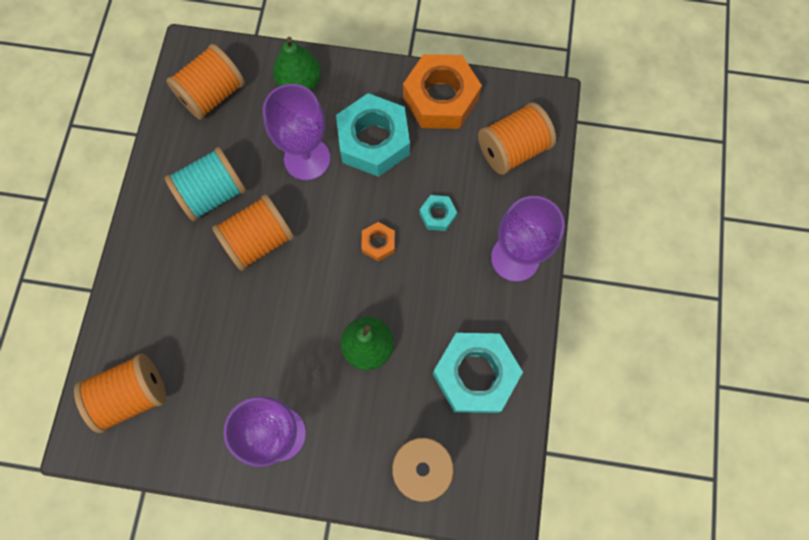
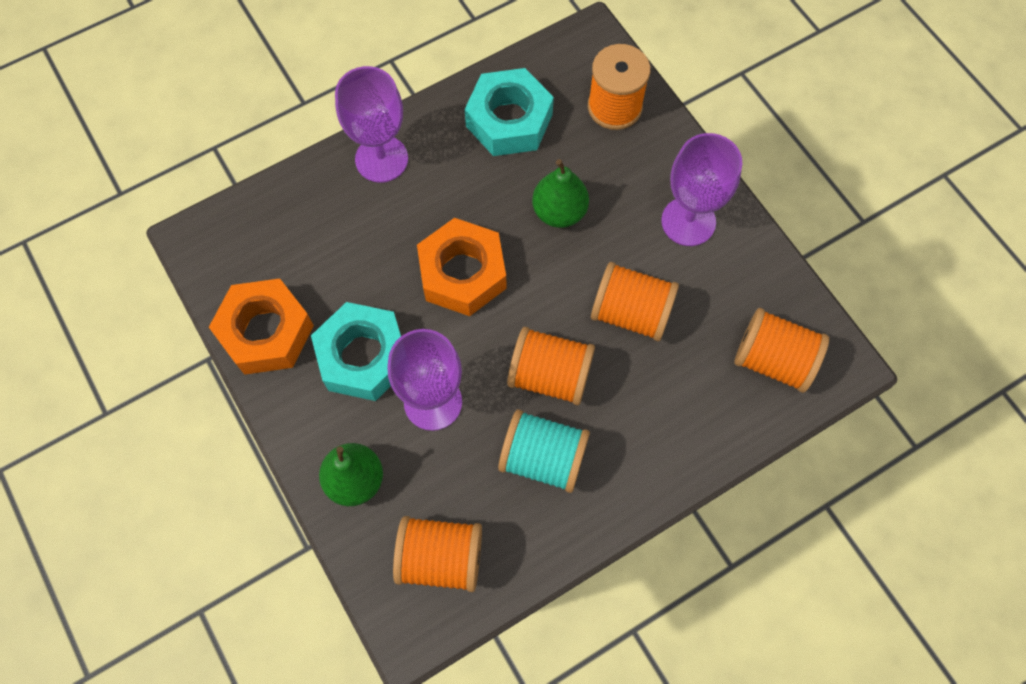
camera: 130 degrees left, 5 degrees down
(378, 243) = (462, 273): orange nut -> orange nut, size x2.17
(437, 215) = (393, 246): turquoise nut -> none
(512, 150) = (273, 232): orange spool -> orange spool (631, 312)

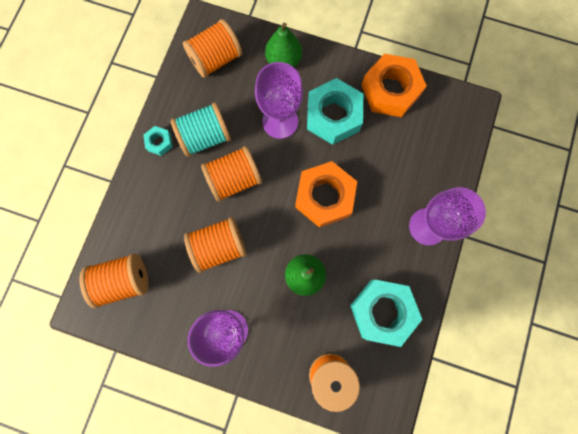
camera: 140 degrees right, 10 degrees up
(608, 499) = (159, 142): none -> turquoise nut

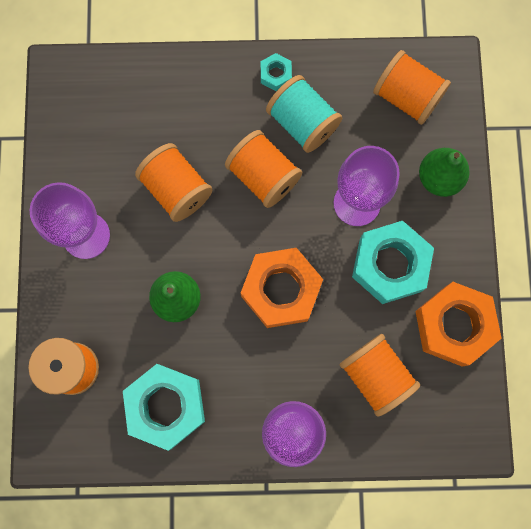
camera: 70 degrees right, 0 degrees up
(124, 280) = (102, 101): orange spool -> orange spool (375, 375)

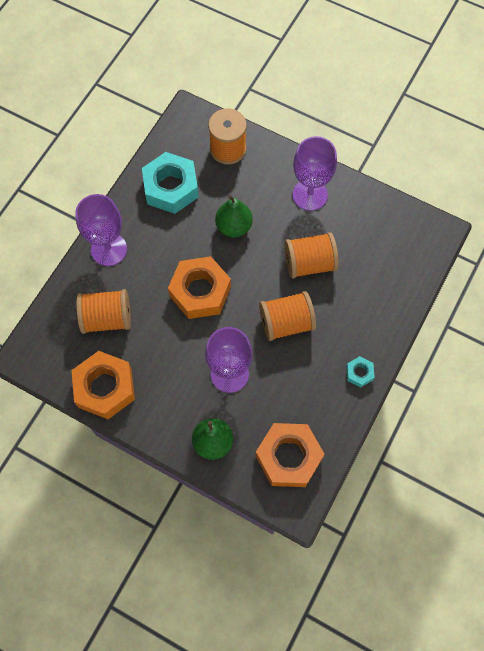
camera: 120 degrees right, 10 degrees down
(302, 123) = (311, 371): turquoise spool -> none
(390, 265) = (172, 370): turquoise nut -> none
(406, 97) = (288, 457): orange spool -> orange nut

